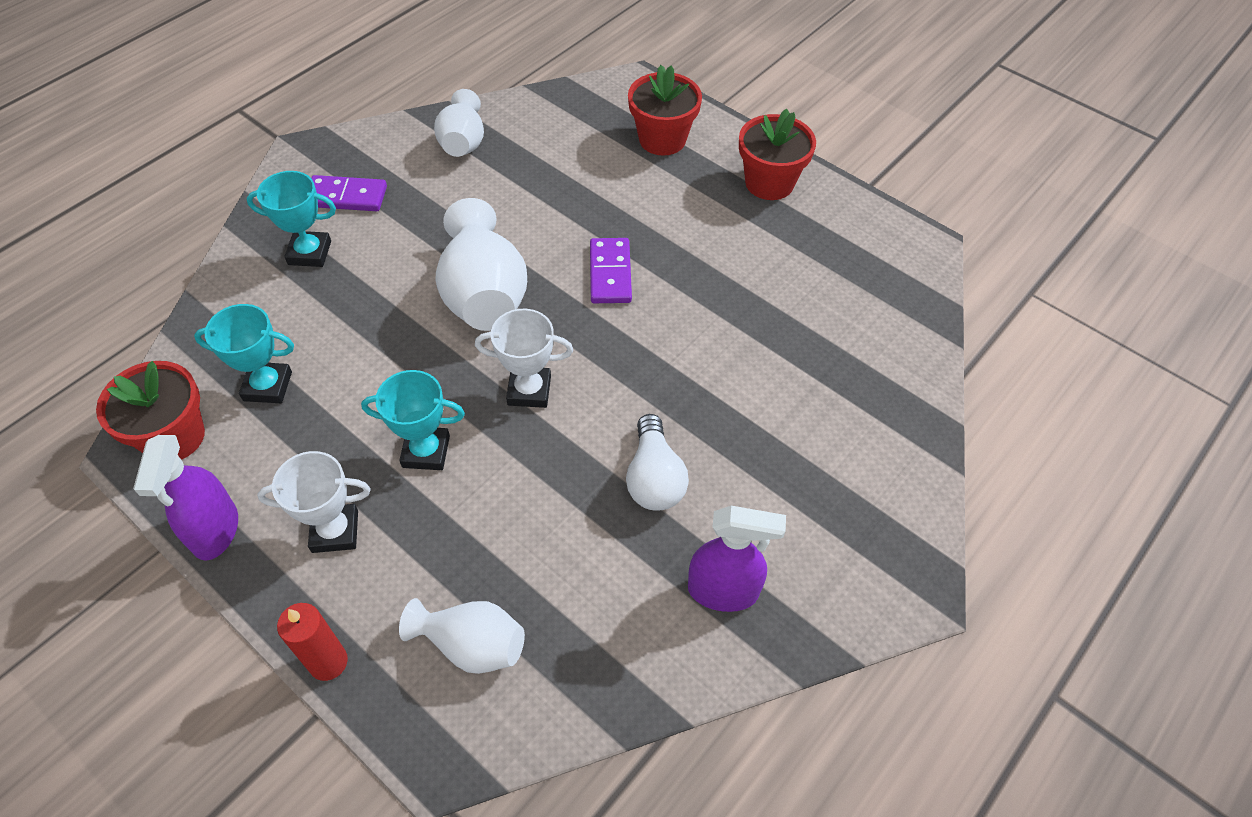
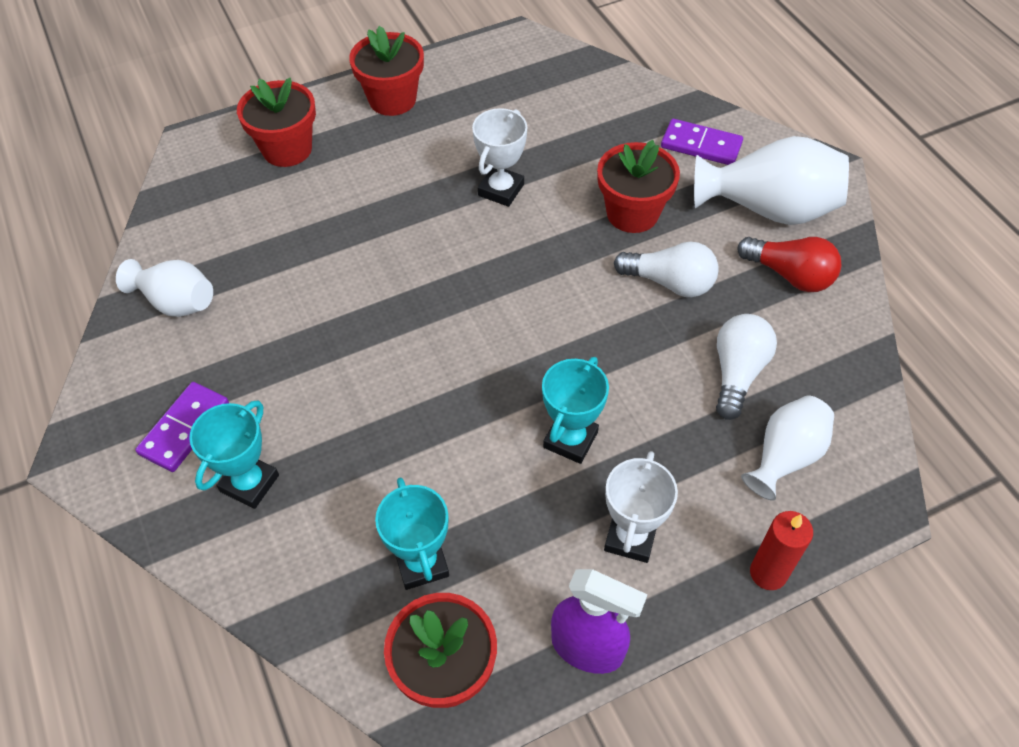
camera: 65 degrees left, 0 degrees up
(267, 386) = (421, 563): turquoise trophy -> turquoise trophy turned 45 degrees counterclockwise
(484, 295) = (403, 342): white vase -> white vase (768, 209)
(529, 390) = (538, 340): white trophy -> white trophy (501, 190)
(561, 572) = (737, 373): none -> white light bulb
(610, 273) = (432, 240): purple domino -> purple domino (701, 145)
(723, 591) = (789, 275): purple spray bottle -> red light bulb
(732, 417) = (632, 213): none -> red flower pot

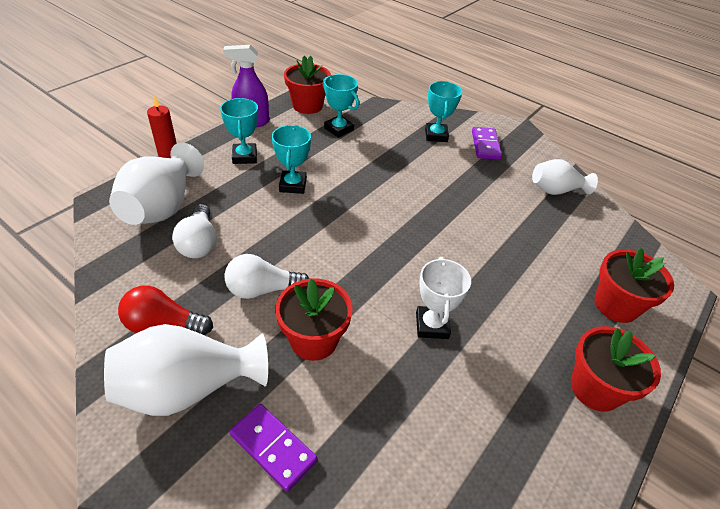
camera: 150 degrees right, 10 degrees down
(630, 537) = (244, 156): white trophy -> turquoise trophy
(701, 145) = (273, 448): purple domino -> purple domino turned 45 degrees clockwise
(785, 457) = (162, 207): white vase -> white vase, size x1.60

